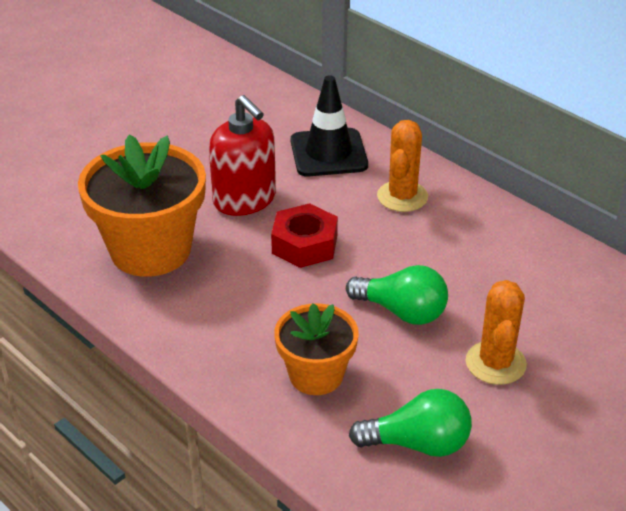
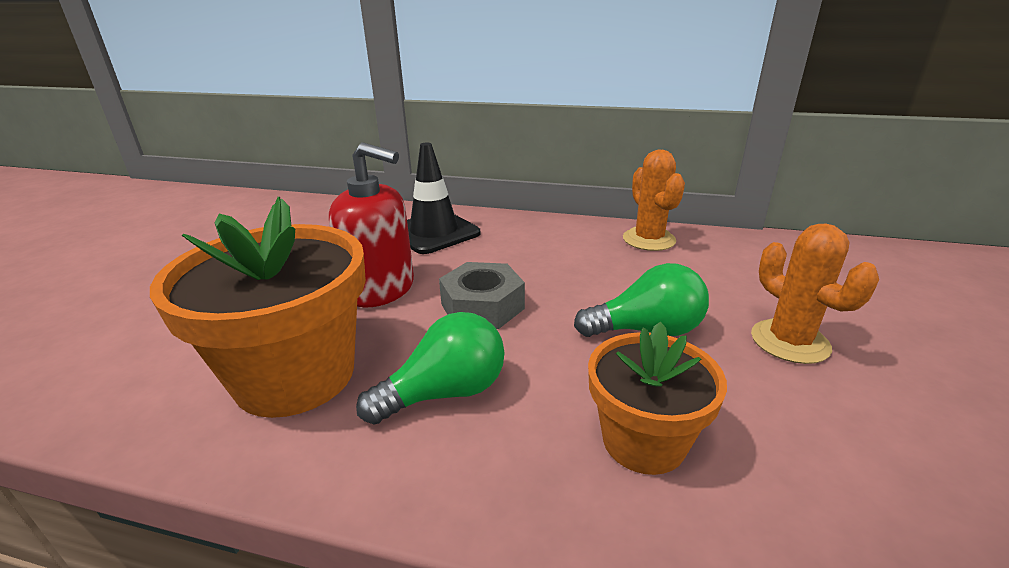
camera: 30 degrees left, 10 degrees down
(304, 244) = (482, 306): red nut -> grey nut
(402, 196) = (533, 242): orange cactus -> orange cactus (649, 239)
(418, 444) = (859, 472): green light bulb -> green light bulb (445, 393)

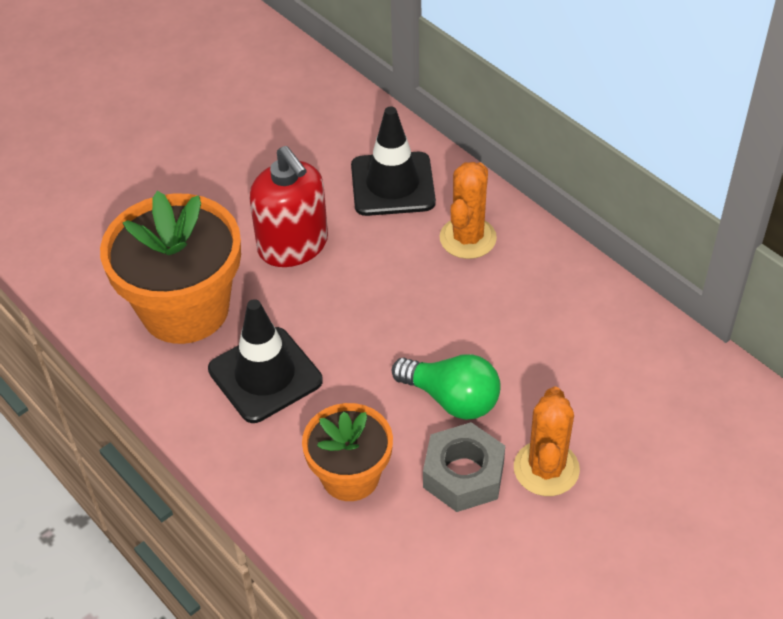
camera: 35 degrees right, 20 degrees up
(445, 393) = (265, 375): green light bulb -> black traffic cone
(482, 306) = (354, 307): grey nut -> grey nut (463, 475)
(649, 239) = (584, 298): orange cactus -> orange cactus (468, 238)

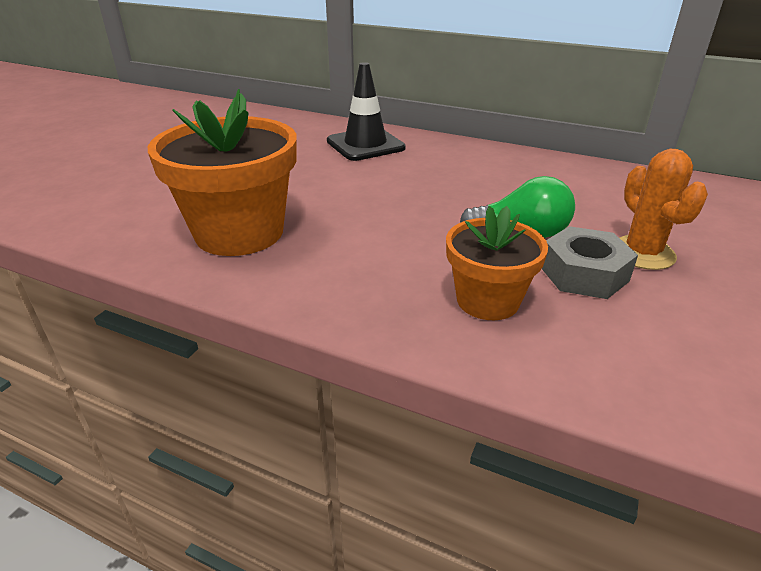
camera: 25 degrees left, 15 degrees down
(265, 375) = (347, 255): black traffic cone -> none
(293, 245) = (312, 182): red soap dispenser -> none
(468, 238) = (444, 157): orange cactus -> none

